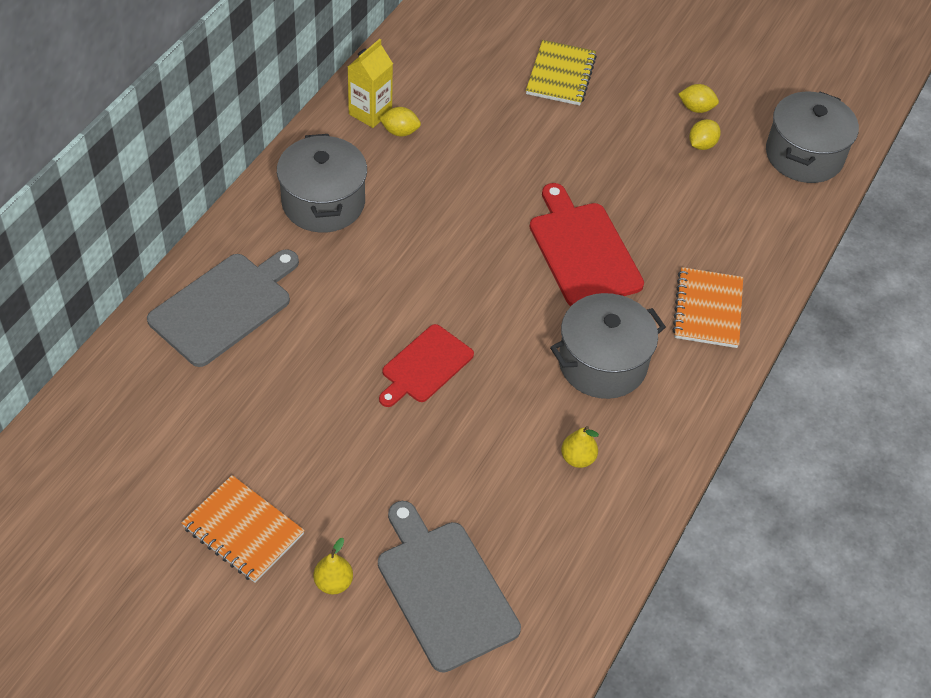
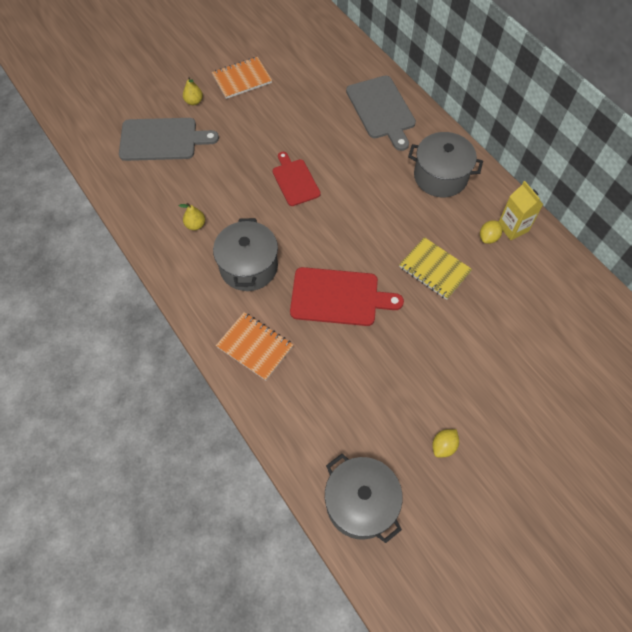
camera: 120 degrees right, 10 degrees up
(560, 75) = (514, 363): yellow notebook -> yellow notebook (434, 269)
(702, 145) = (403, 428): yellow lemon -> none

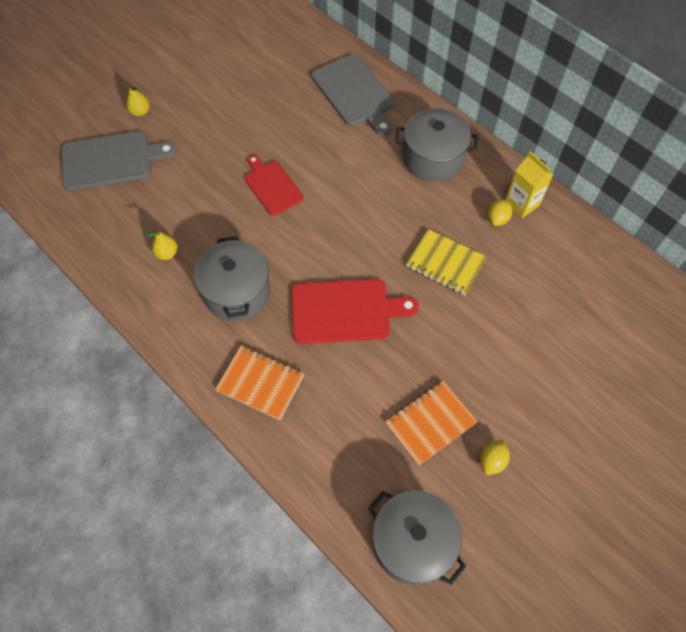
camera: 10 degrees left, 0 degrees up
(242, 79) = (191, 79): orange notebook -> orange notebook (430, 423)

